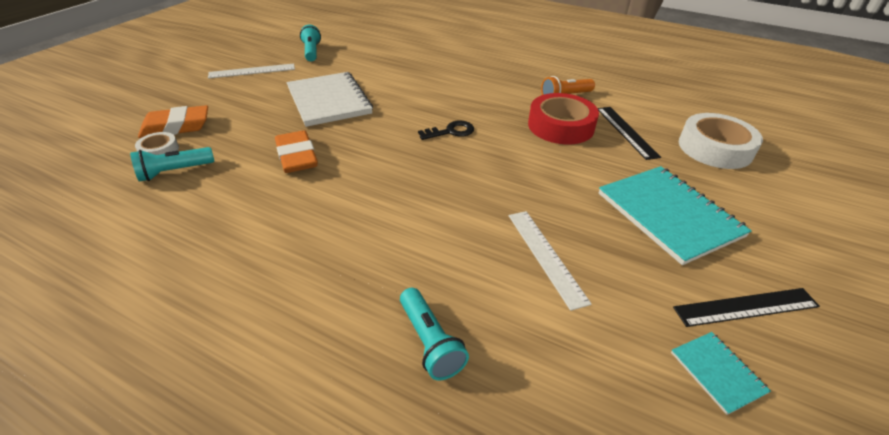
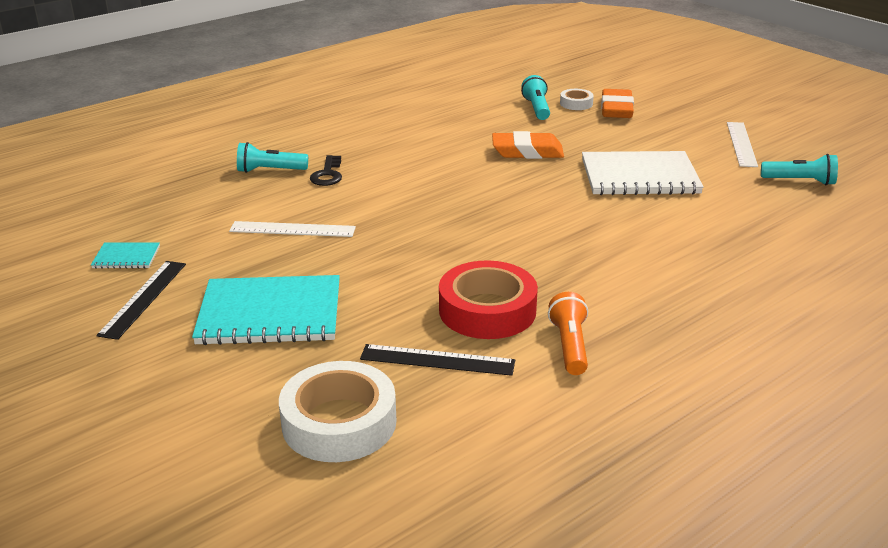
camera: 115 degrees right, 10 degrees down
(451, 131) = (524, 232): black key -> black key (327, 174)

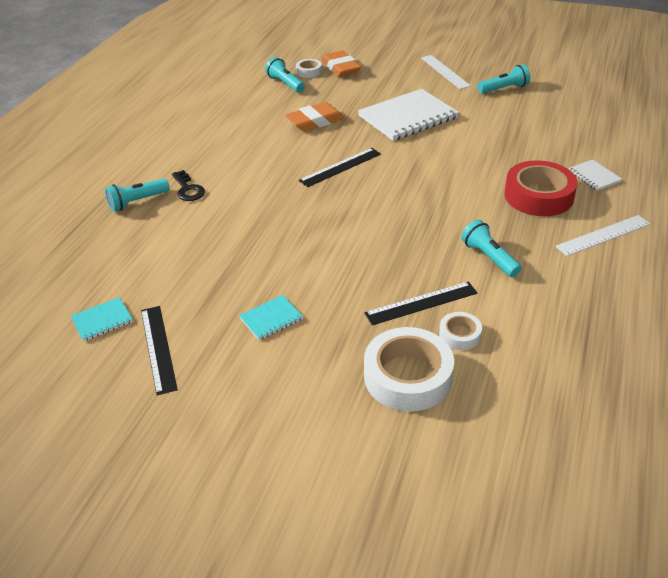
camera: 30 degrees left, 10 degrees up
(270, 314) = (271, 319): turquoise notebook -> turquoise notebook, size x0.46
(292, 229) = (212, 245): white ruler -> white ruler (603, 235)
(443, 407) = (459, 335): none -> white tape
(487, 310) = (414, 253): red tape -> red tape (538, 196)
(504, 202) = (340, 167): none -> black ruler
(569, 346) = (489, 258): orange flashlight -> turquoise flashlight
(814, 309) = (594, 176): none -> white notebook

